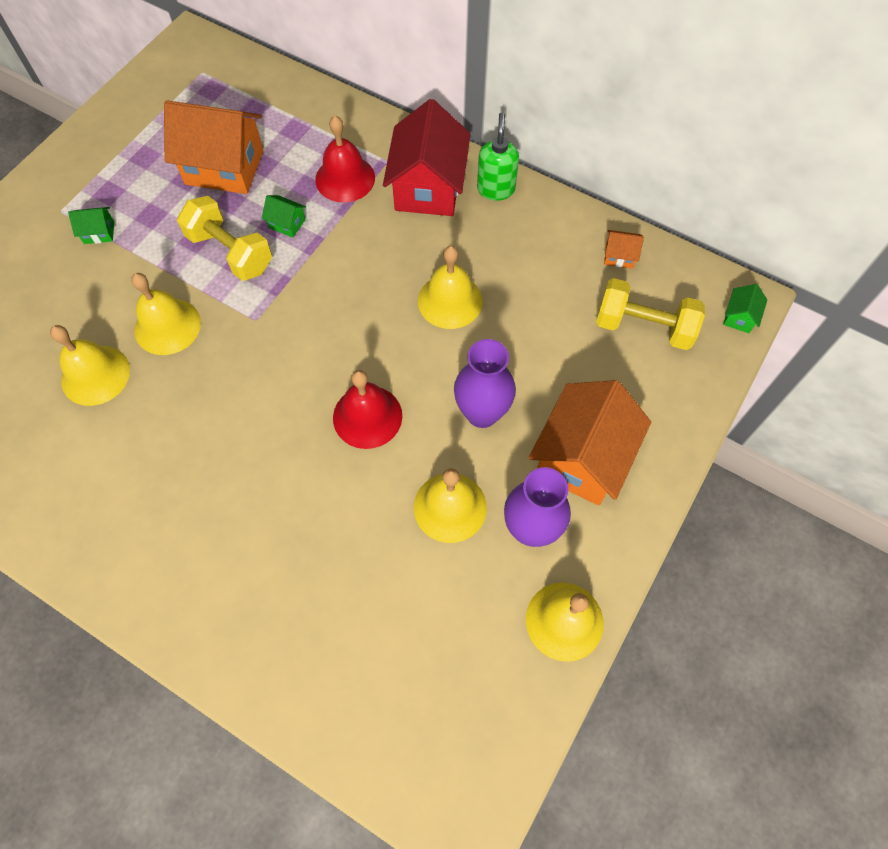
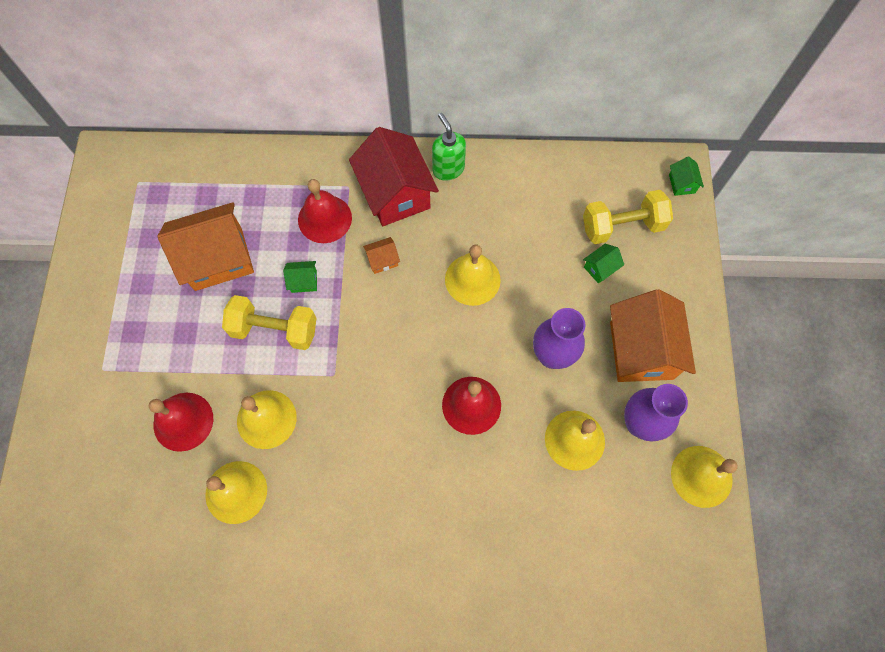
camera: 30 degrees left, 5 degrees up
(95, 289) = (183, 421): none -> red bell
(99, 232) = (151, 371): green house -> green house (600, 268)
(619, 256) = (572, 178): orange house -> orange house (382, 260)

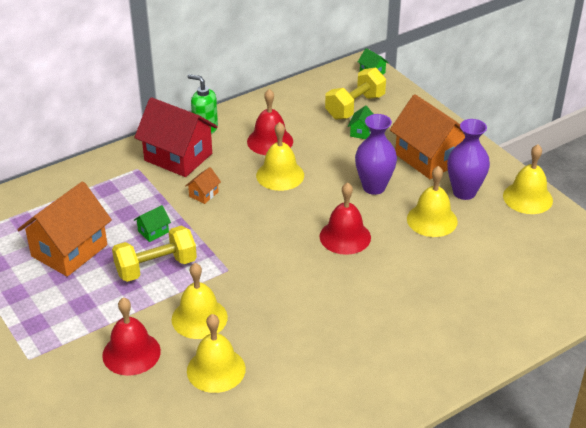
camera: 35 degrees left, 30 degrees down
(324, 218) = (136, 192): red bell -> red bell (270, 141)

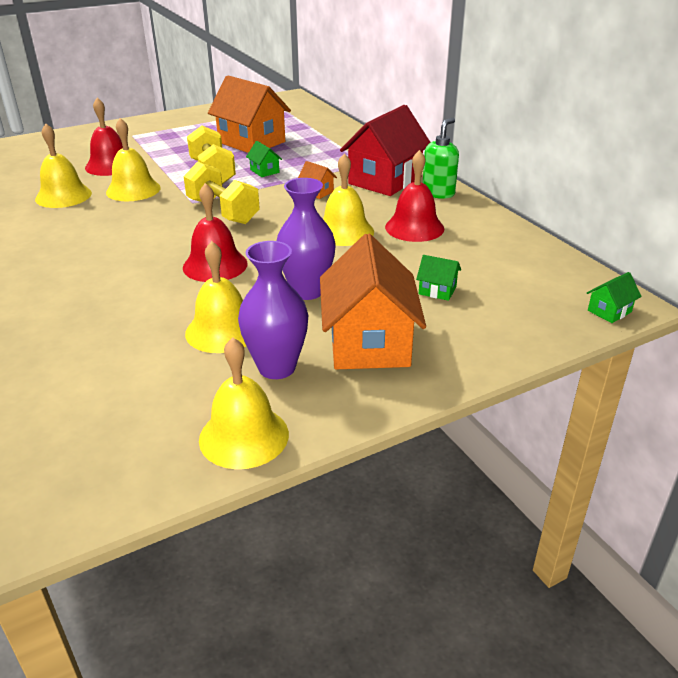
camera: 95 degrees right, 5 degrees down
(355, 107) = (503, 289): yellow dumbbell -> yellow dumbbell (223, 211)
(429, 158) = (369, 343): orange house -> orange house turned 60 degrees counterclockwise

